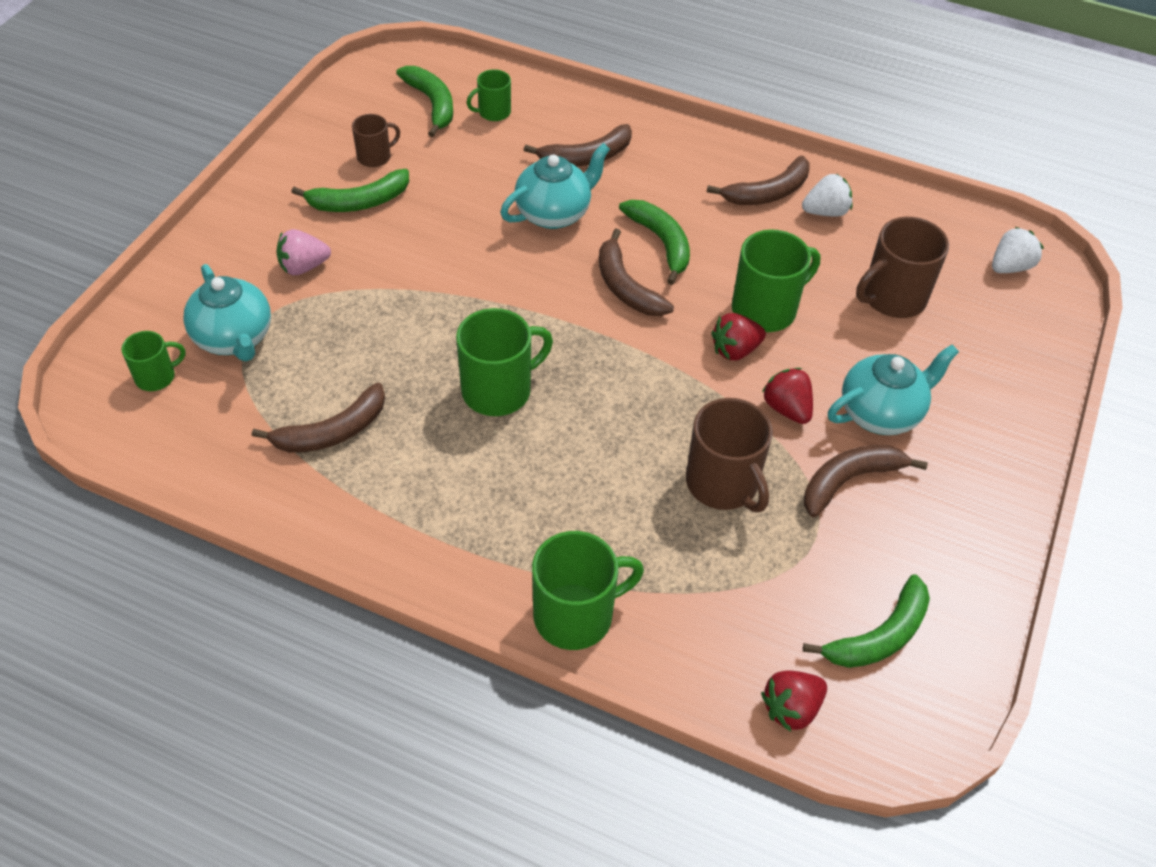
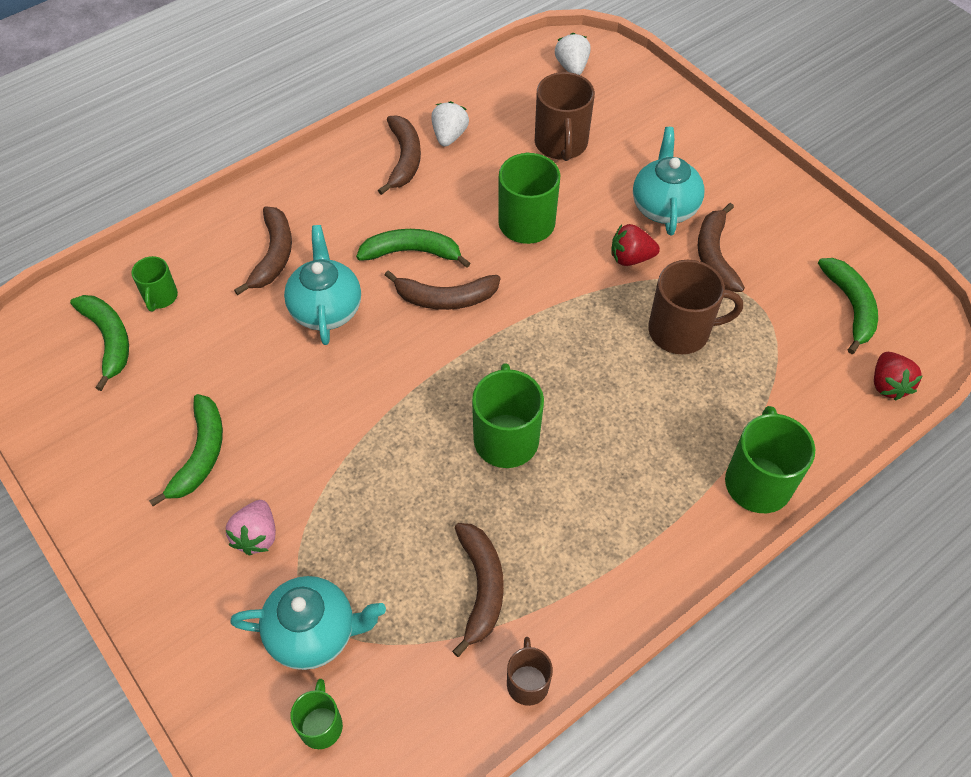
camera: 60 degrees left, 5 degrees up
(375, 157) = (147, 417): brown mug -> brown mug (527, 683)
(432, 104) = (109, 340): green banana -> green banana turned 60 degrees clockwise
(735, 350) = (556, 261): red strawberry -> none

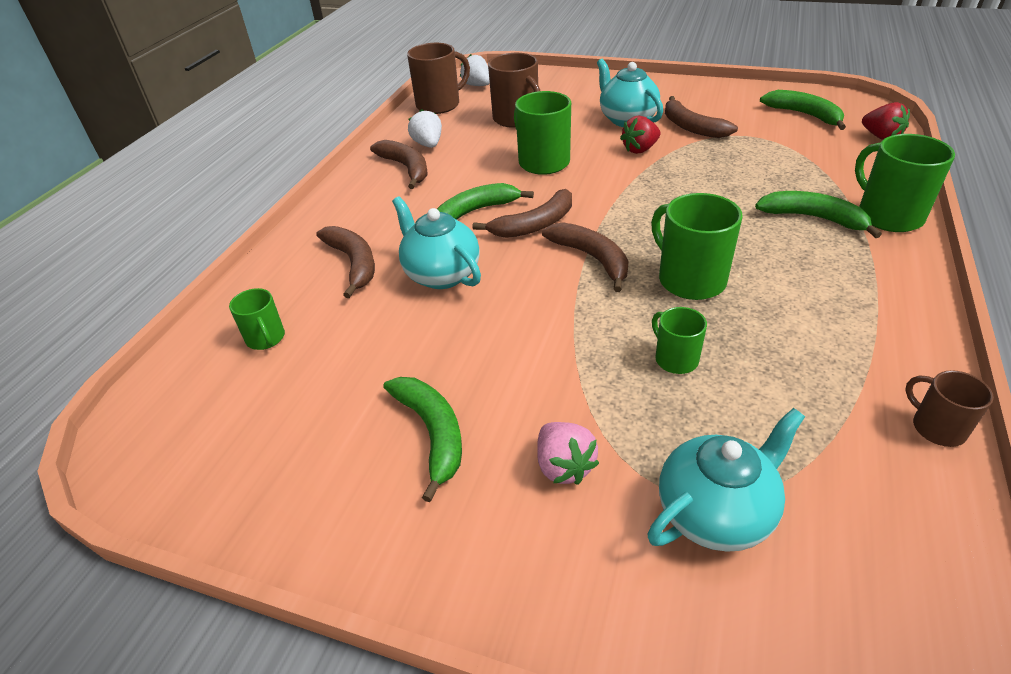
camera: 30 degrees left, 15 degrees down
(109, 340) = (237, 395): green banana -> green banana (813, 218)
(321, 725) = (827, 592): green mug -> green mug (675, 359)
(481, 588) = (807, 384): brown banana -> brown banana (592, 258)
(680, 331) = (724, 168): brown mug -> brown mug (439, 105)

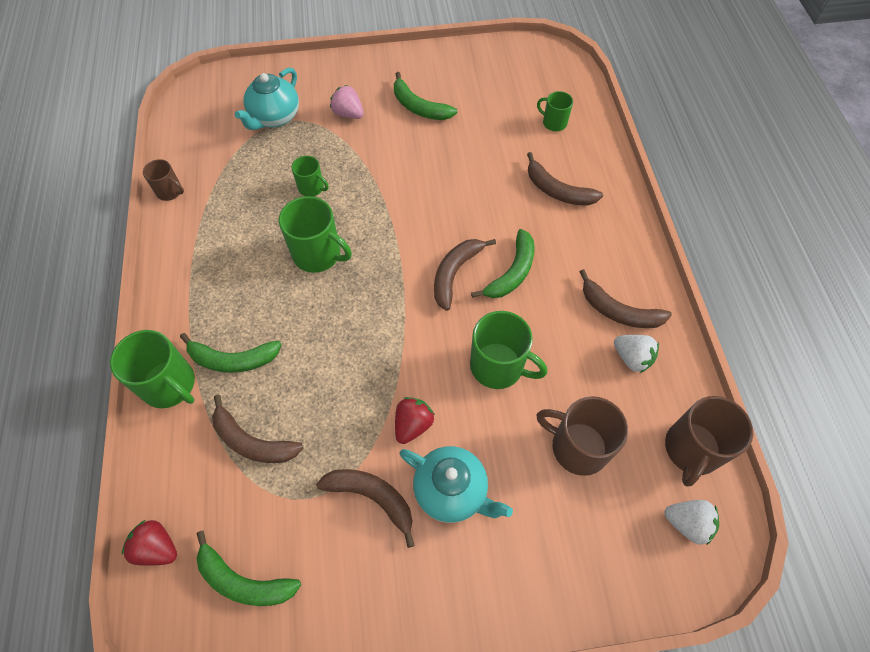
camera: 150 degrees right, 20 degrees up
(441, 274) = (490, 201): turquoise teapot -> none
(592, 258) = (393, 251): brown banana -> brown banana (252, 441)

